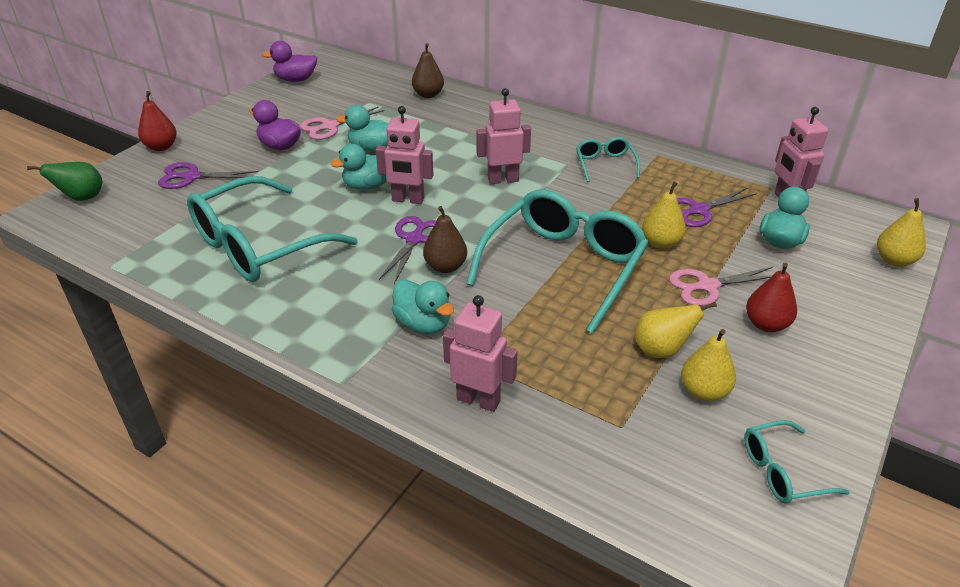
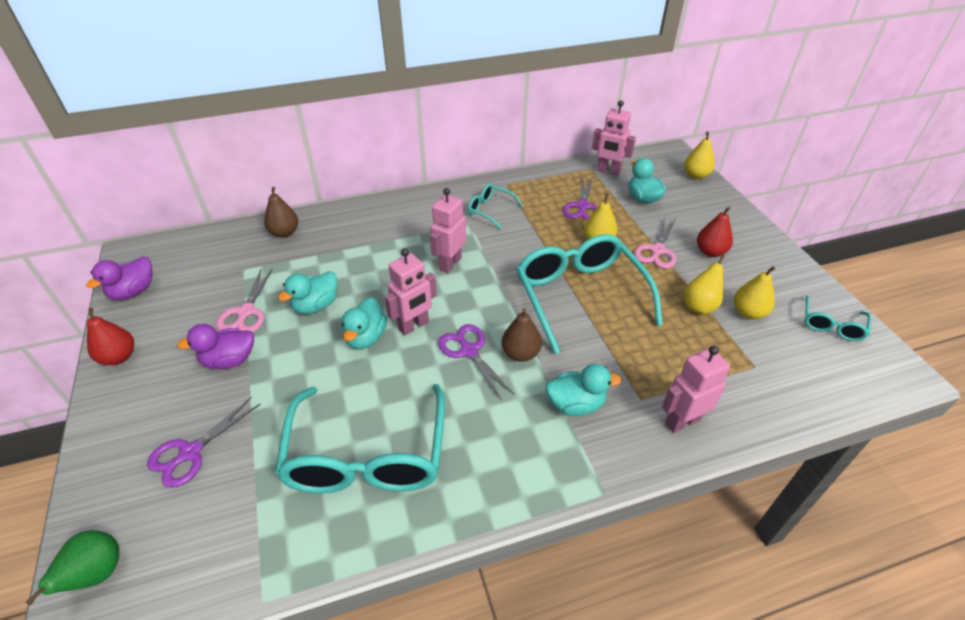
camera: 50 degrees left, 5 degrees up
(161, 147) = (98, 451): red pear -> red pear (119, 357)

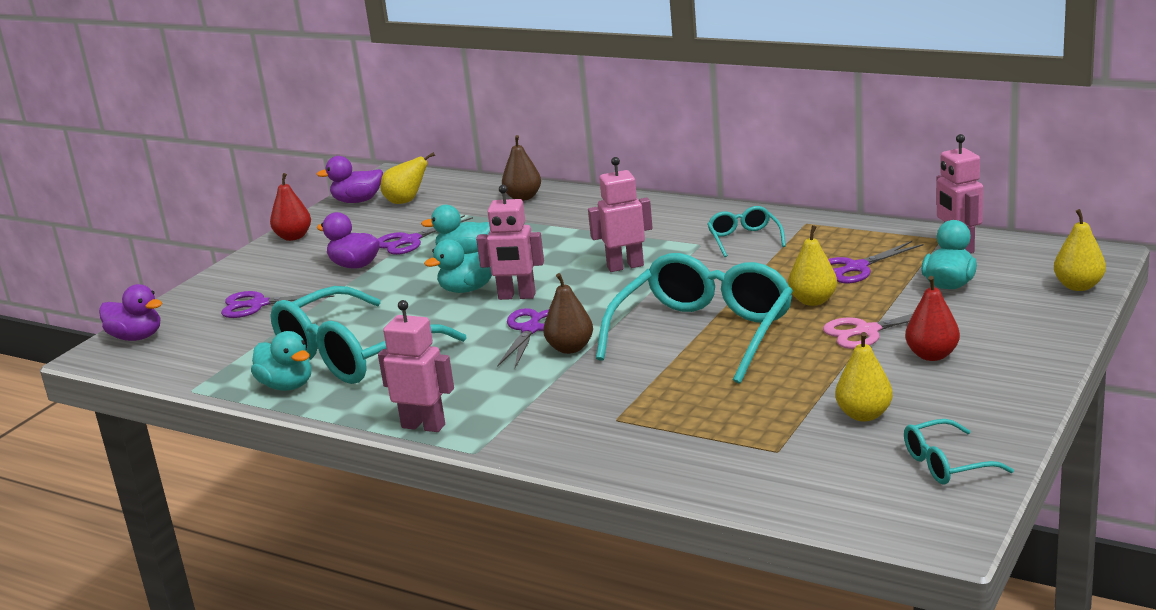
camera: 50 degrees right, 20 degrees down
(97, 574) = (136, 337): green pear -> purple duck
(246, 312) = (410, 241): pink scissors -> purple scissors
(576, 404) = (553, 397): turquoise duck -> turquoise duck (287, 386)
(682, 421) = (623, 448): pink robot -> pink robot (423, 426)
(699, 306) = (817, 388): yellow pear -> yellow pear (406, 201)

